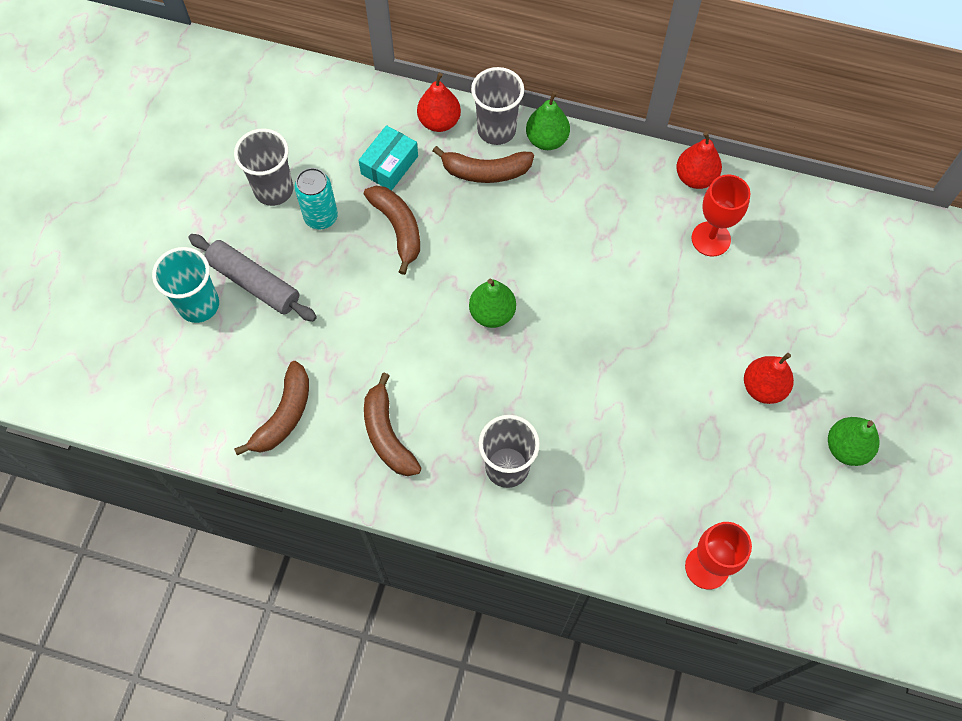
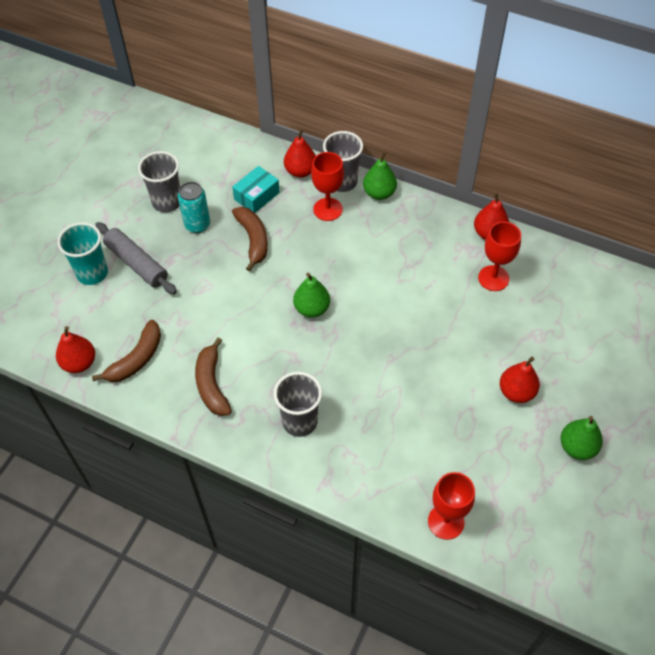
camera: 10 degrees right, 10 degrees down
(212, 431) = (79, 363): none -> red pear
(485, 172) = (328, 209): brown banana -> red goblet

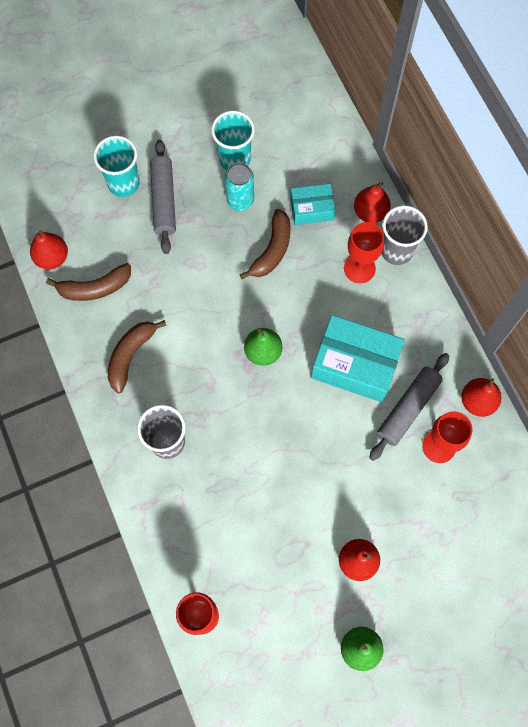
camera: 40 degrees right, 15 degrees up
(167, 202) = (234, 159): grey cup -> turquoise cup
(379, 193) = (418, 286): green pear -> none
(385, 270) = (355, 364): none -> turquoise box
(449, 270) = (408, 409): none -> grey rolling pin

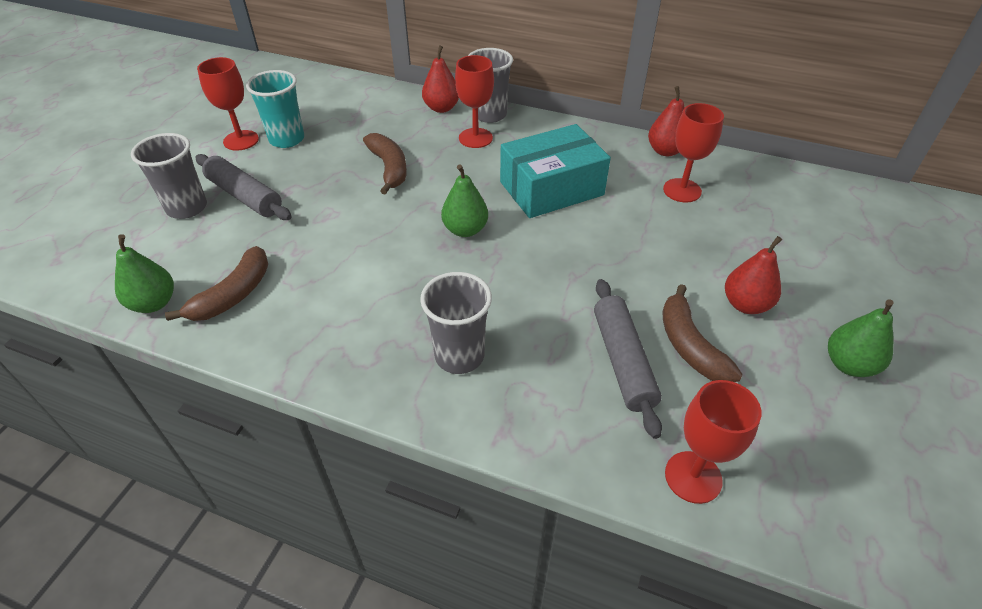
camera: 45 degrees left, 25 degrees down
(52, 258) = (154, 303): red pear -> green pear
(123, 183) = (187, 208): turquoise cup -> grey cup
(130, 355) = (335, 318): brown banana -> brown banana (689, 345)
(205, 135) = (241, 140): none -> red goblet
(240, 200) = (322, 157): turquoise can -> none
(312, 209) = (392, 130): turquoise box -> none
(408, 409) = (628, 186): grey rolling pin -> grey rolling pin (623, 361)

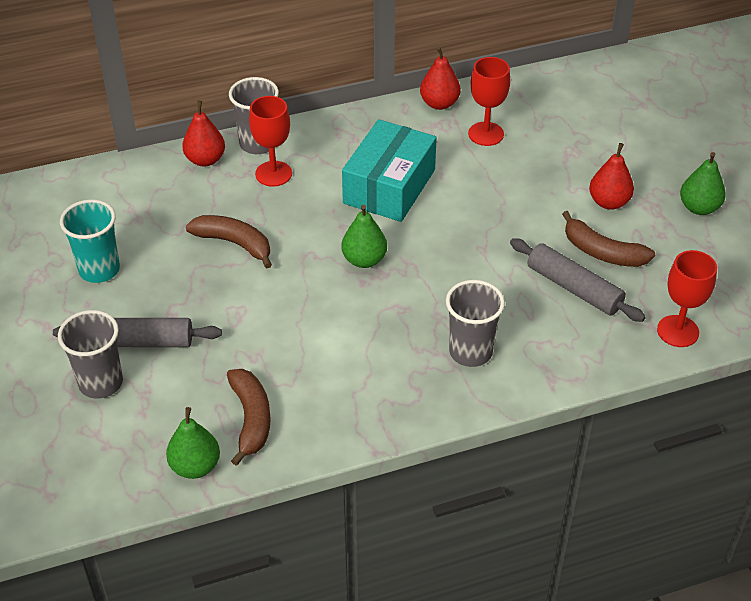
camera: 40 degrees left, 0 degrees up
(241, 140) = (54, 296): red goblet -> none

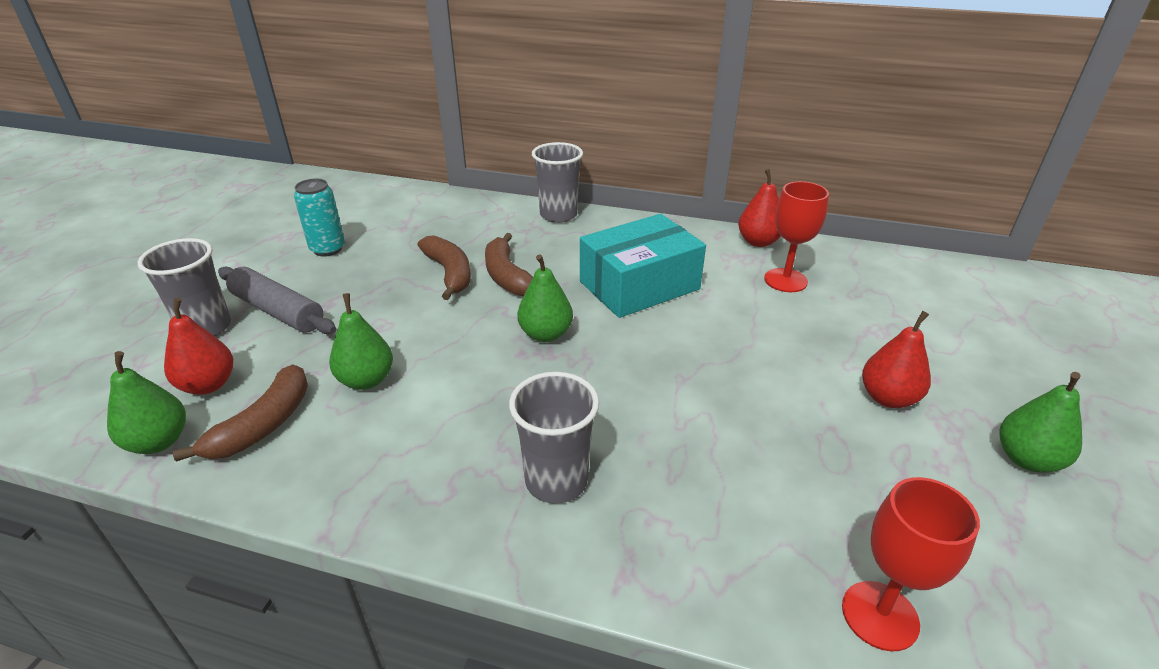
camera: 35 degrees right, 10 degrees down
(99, 270) = (327, 249): turquoise cup -> turquoise can
(205, 160) = (504, 210): red pear -> red pear (208, 385)
(273, 174) = (545, 238): red goblet -> none
(280, 355) = (366, 380): none -> green pear
(574, 288) = (759, 473): grey rolling pin -> none
(602, 252) = (835, 449): brown banana -> brown banana (507, 276)

